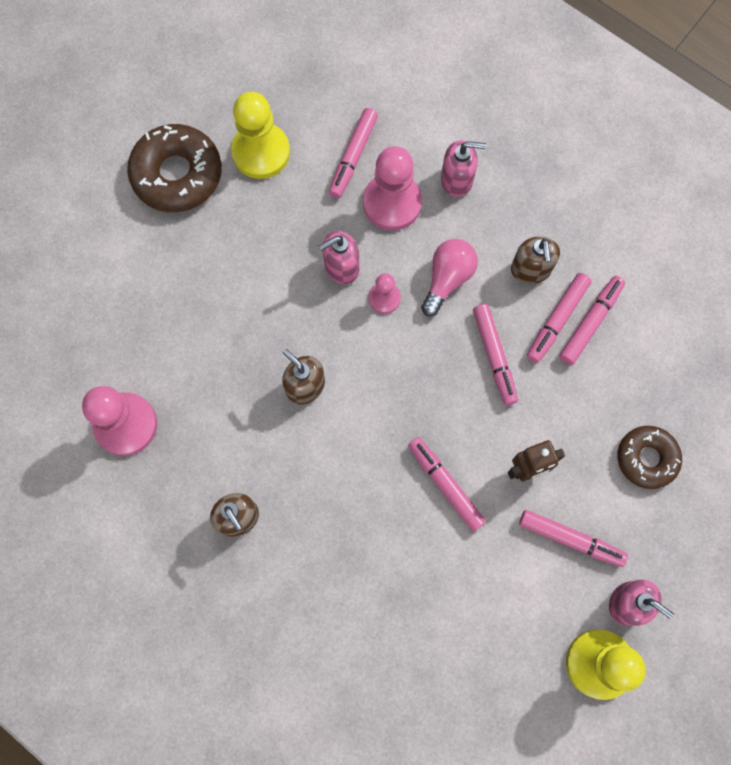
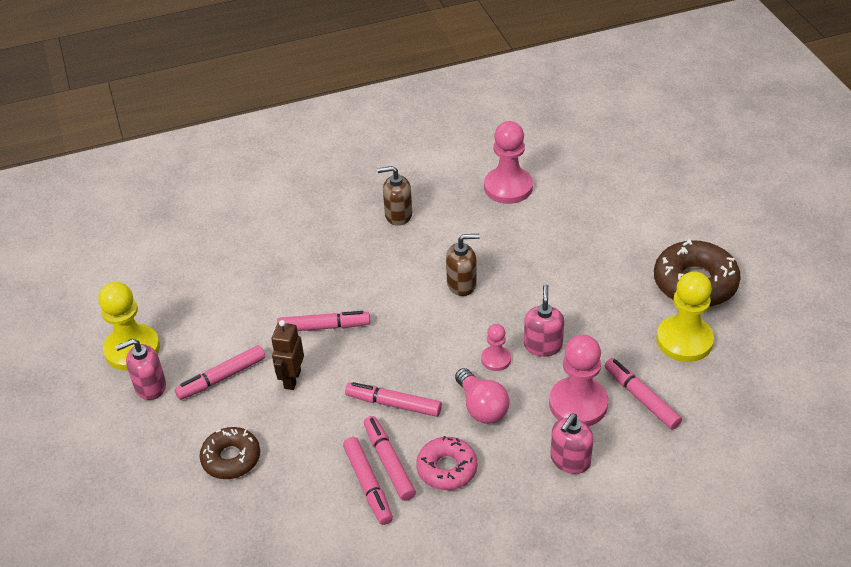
camera: 125 degrees right, 30 degrees down
(531, 269) = (447, 469): brown soap dispenser -> pink donut

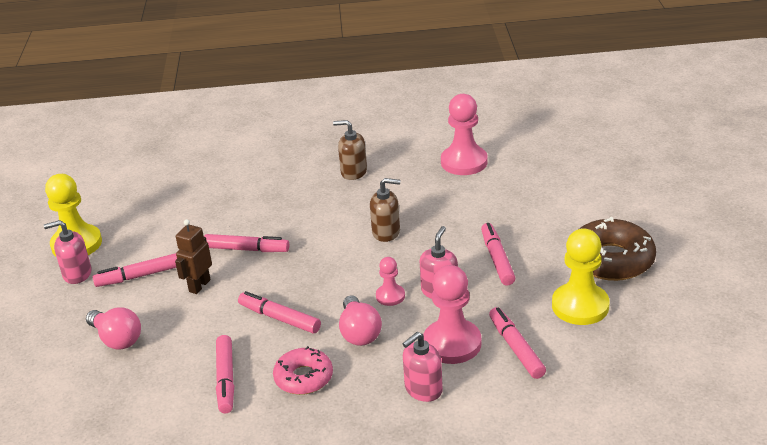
camera: 15 degrees right, 10 degrees down
(231, 458) = (117, 339): brown donut -> pink light bulb
(389, 462) = (253, 364): pink marker -> pink marker (497, 259)

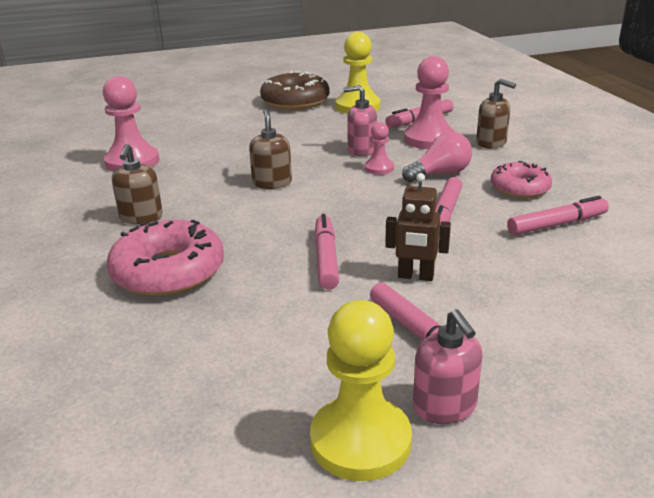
camera: 105 degrees left, 5 degrees down
(117, 339) = (558, 314): pink light bulb -> none
(269, 186) = (168, 272): none -> pink donut
(423, 389) = (491, 143): pink soap dispenser -> brown soap dispenser
(497, 259) = (305, 134): pink marker -> none

